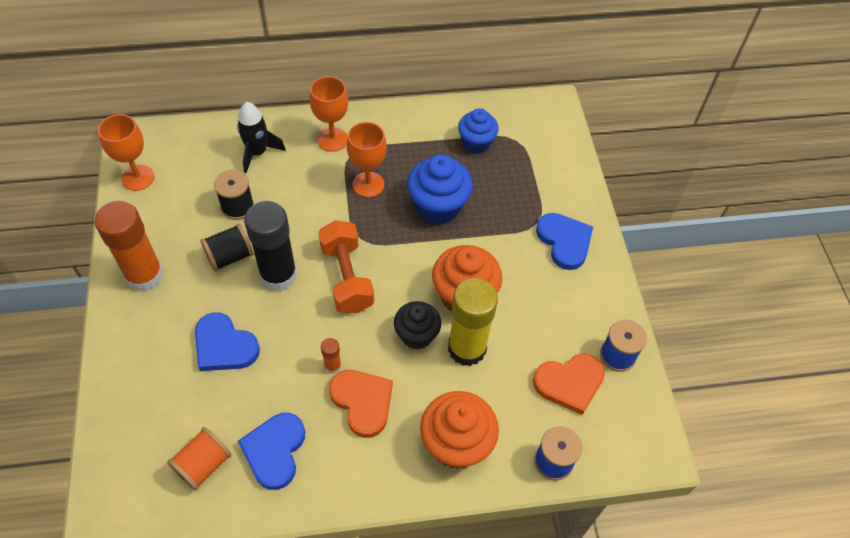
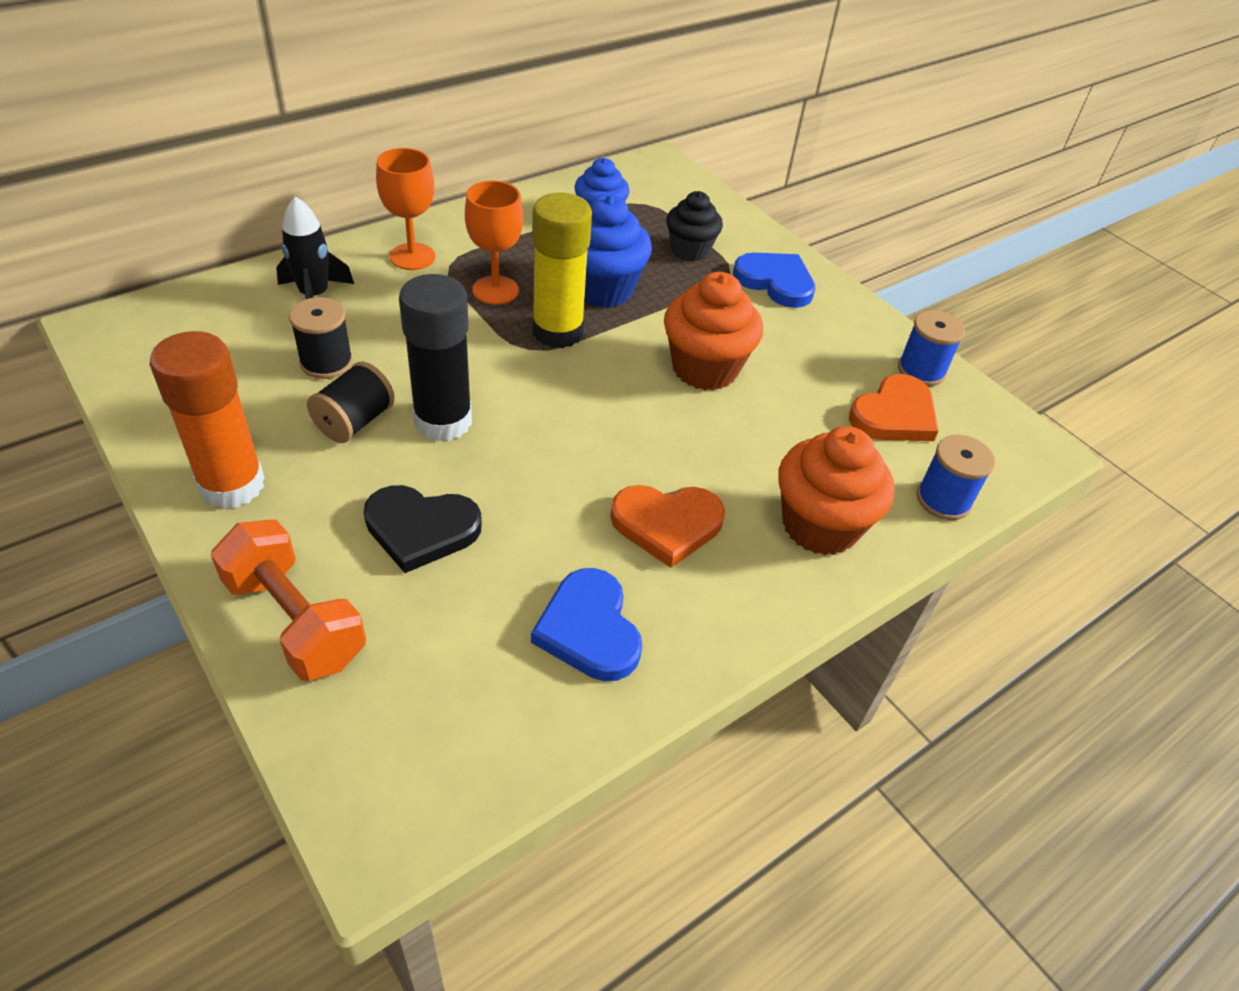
camera: 30 degrees left, 10 degrees down
(138, 178) = (141, 371): orange goblet -> none
(203, 465) = (494, 691): orange spool -> none
(224, 346) = (421, 529): blue heart -> black heart
(332, 366) = (596, 498): orange glue stick -> none
(347, 277) = (541, 394): orange dumbbell -> orange dumbbell (295, 620)
(362, 402) = (667, 524): orange heart -> orange heart turned 150 degrees clockwise
(416, 335) = (679, 427): black cupcake -> black cupcake (690, 250)
(467, 348) = (751, 420): yellow glue stick -> yellow glue stick (557, 332)

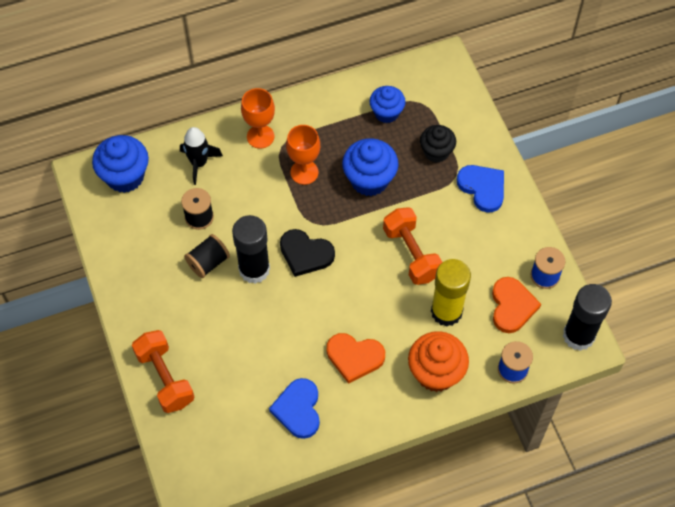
camera: 20 degrees right, 15 degrees up
(181, 324) = (125, 176): none -> blue cupcake
(232, 485) = (143, 294): orange glue stick -> none
(421, 529) = (230, 337): black heart -> black heart (305, 254)
(557, 332) = (333, 212): yellow glue stick -> yellow glue stick (446, 312)
(705, 368) = (411, 254): orange cupcake -> orange dumbbell
(894, 415) = (512, 306): orange heart -> orange heart turned 60 degrees counterclockwise
(1016, 439) = (578, 336): none -> black glue stick

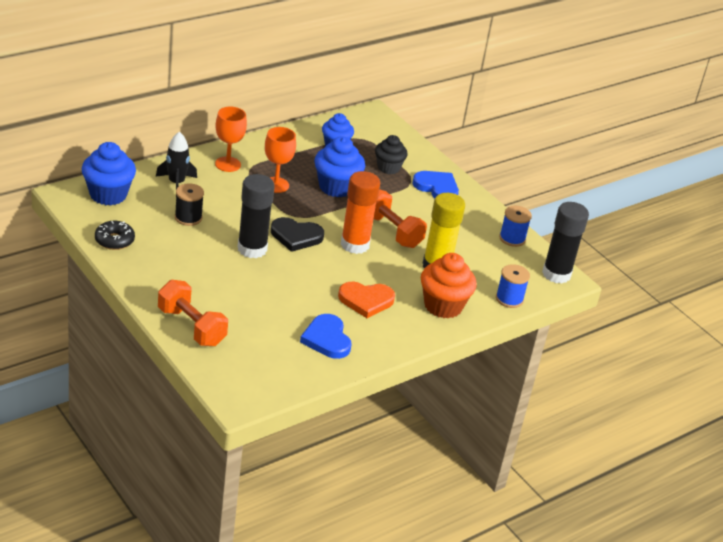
camera: 20 degrees left, 25 degrees down
(116, 246) = (114, 240): none -> black donut
(208, 262) = (207, 247): black spool -> none
(365, 271) = (355, 245): none -> orange glue stick
(512, 306) = (492, 259): orange heart -> none

